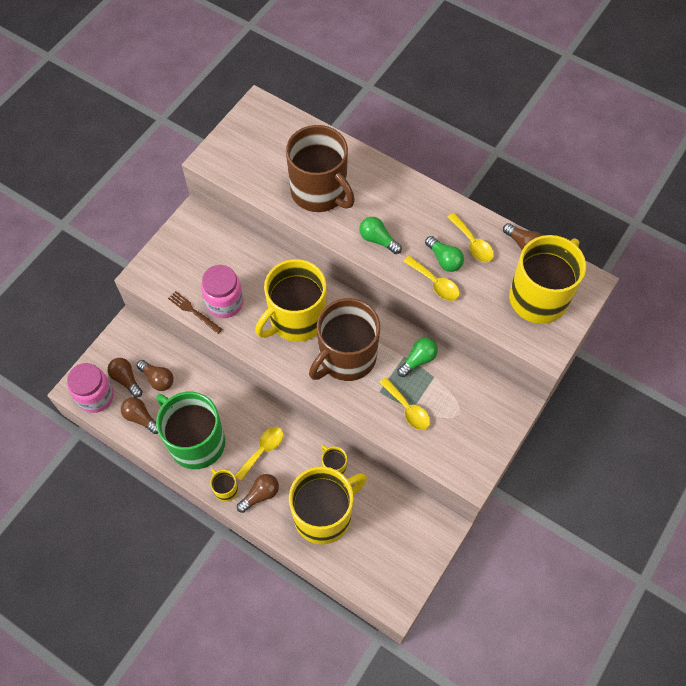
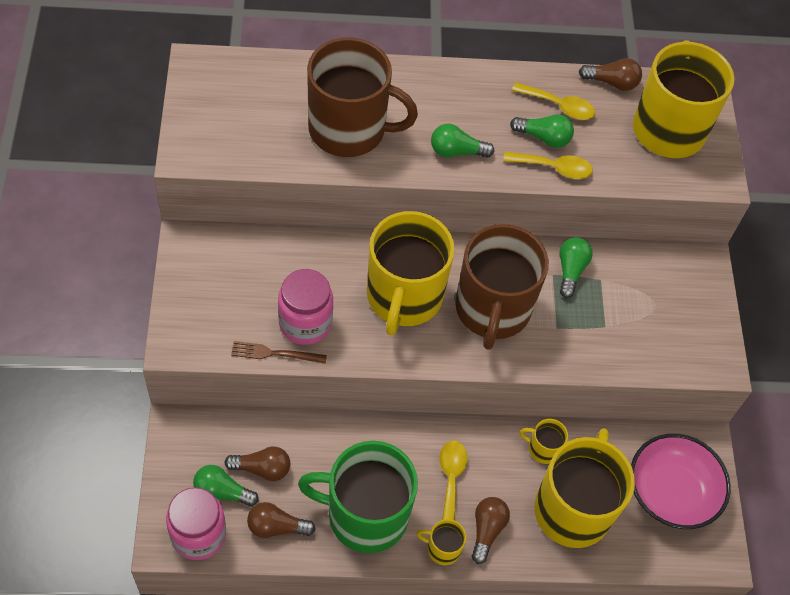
camera: 40 degrees left, 5 degrees down
(126, 379) = (222, 492): brown light bulb -> green light bulb
(396, 544) = (671, 492): none -> pink bowl
(407, 409) = (600, 329): yellow spoon -> none

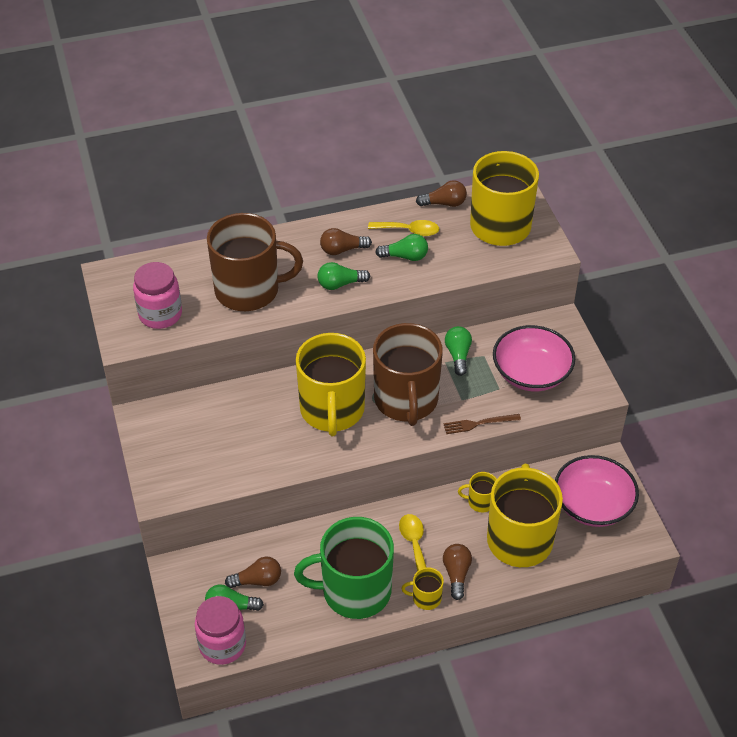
camera: 10 degrees left, 10 degrees down
(275, 353) = (243, 479): brown fork -> brown fork (479, 423)
(276, 527) = (285, 620): brown light bulb -> brown light bulb (342, 250)
(305, 323) = (259, 450): pink jar -> pink jar (160, 314)
(553, 168) = (420, 276): yellow spoon -> none
(648, 318) = (531, 373): none -> pink bowl

